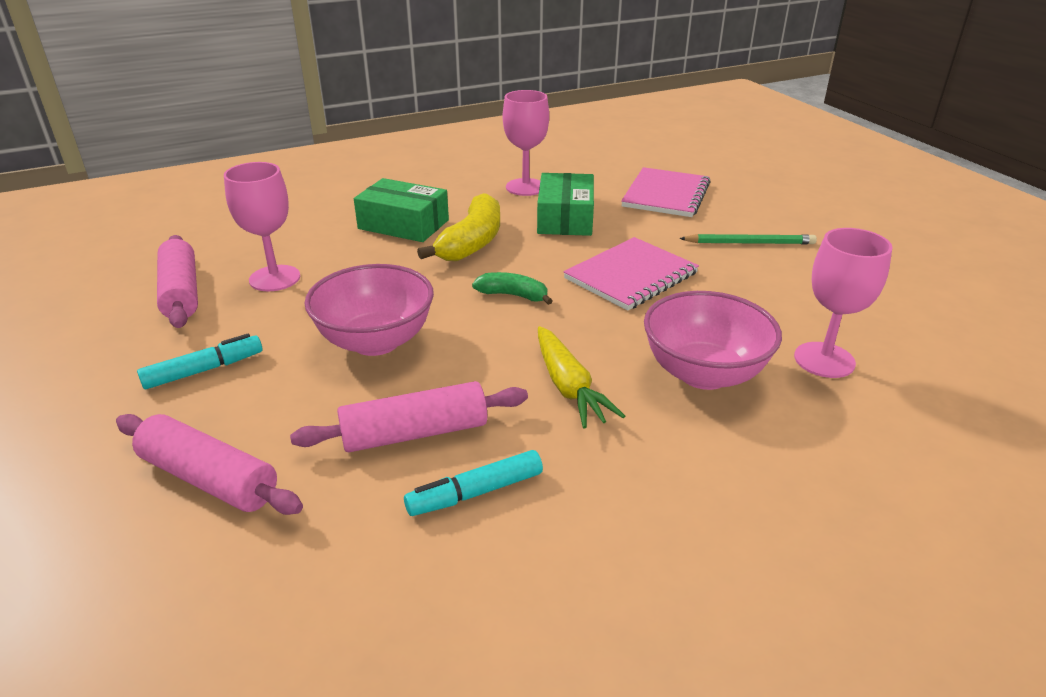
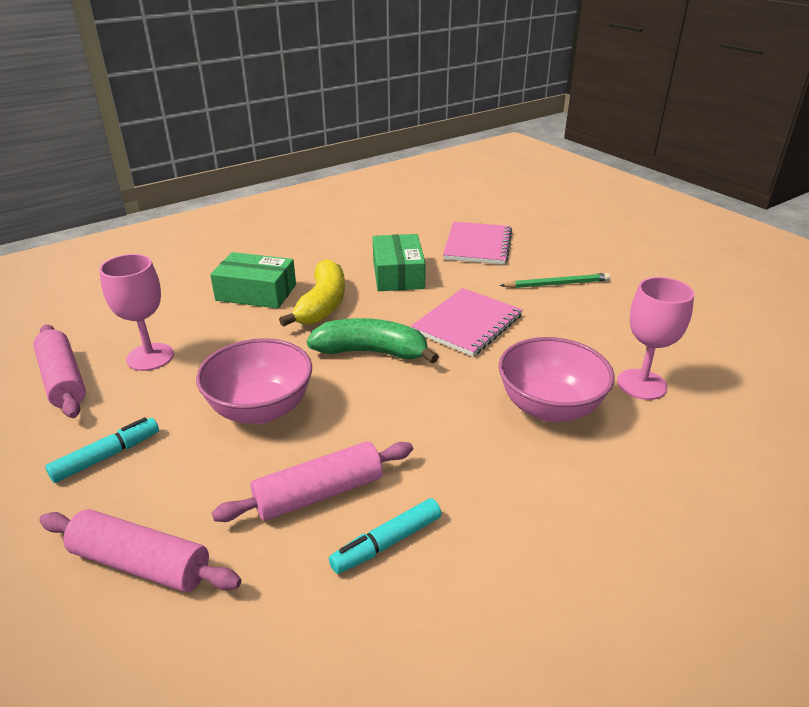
camera: 10 degrees left, 0 degrees up
(513, 295) = (372, 352): green banana -> green banana, size x1.76
(525, 187) = (356, 247): pink goblet -> none
(568, 386) = (441, 433): yellow carrot -> none

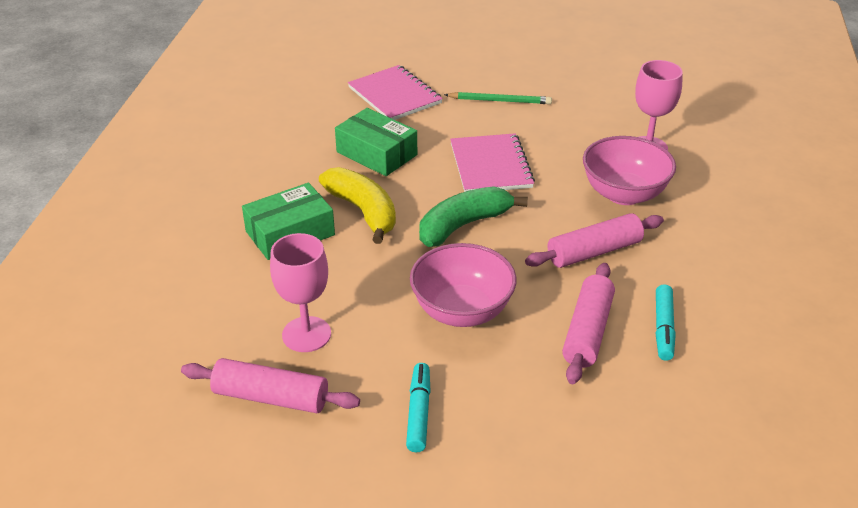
camera: 45 degrees left, 5 degrees up
(141, 563) = (562, 441): pink rolling pin -> pink rolling pin (594, 251)
(557, 284) = (500, 101): green pencil -> green pencil turned 60 degrees clockwise

